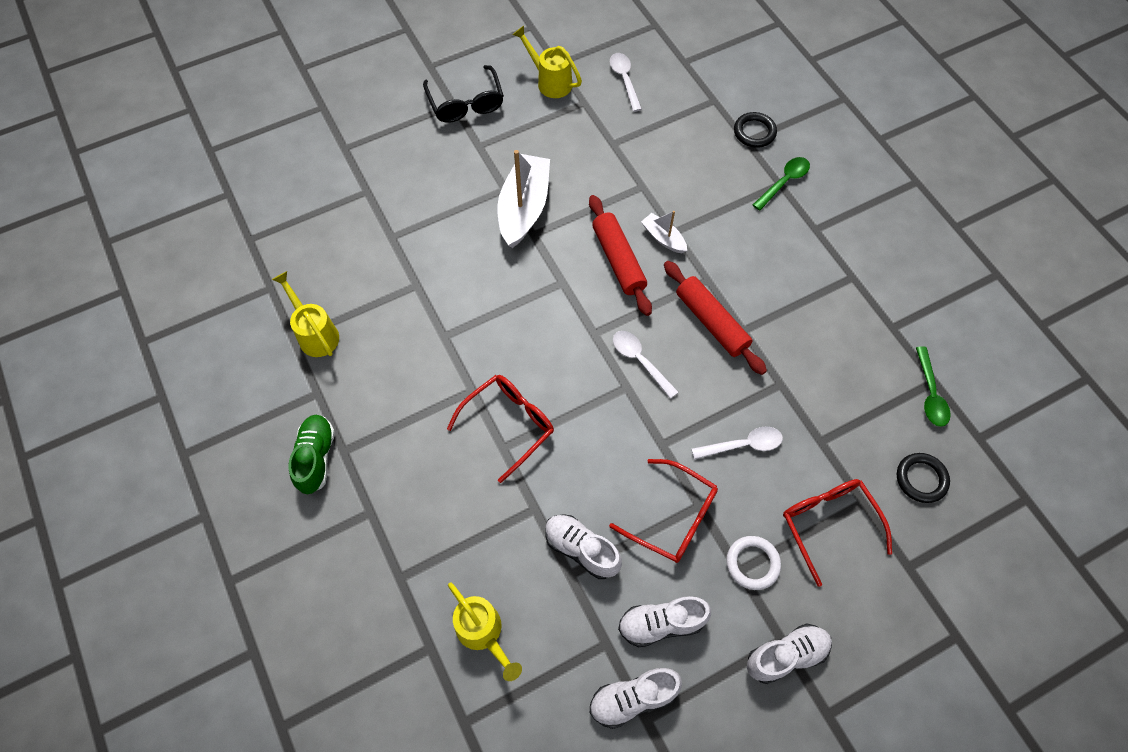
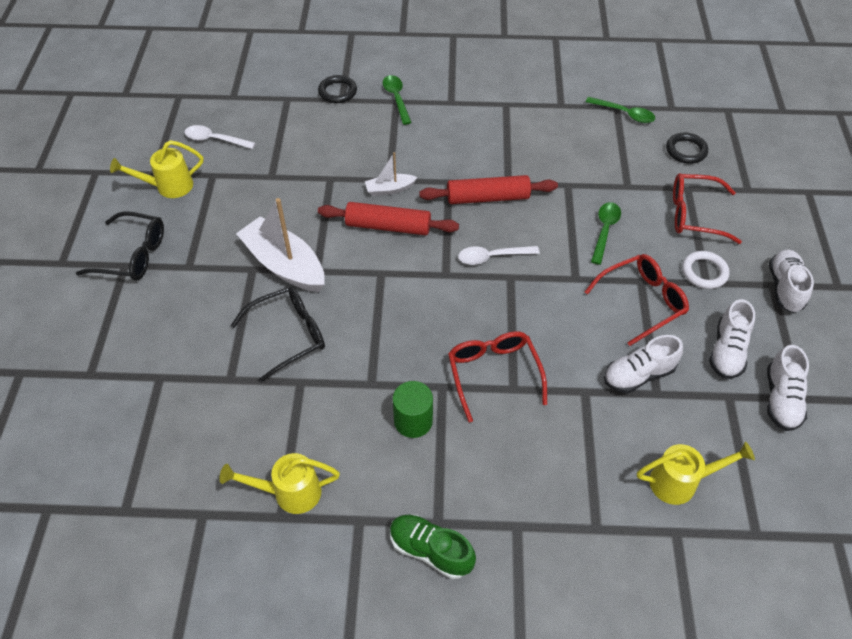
camera: 60 degrees left, 10 degrees down
(425, 385) = (413, 421): none -> green cylinder
(455, 252) = (288, 335): none -> black glasses
(742, 445) = (604, 231): white spoon -> green spoon

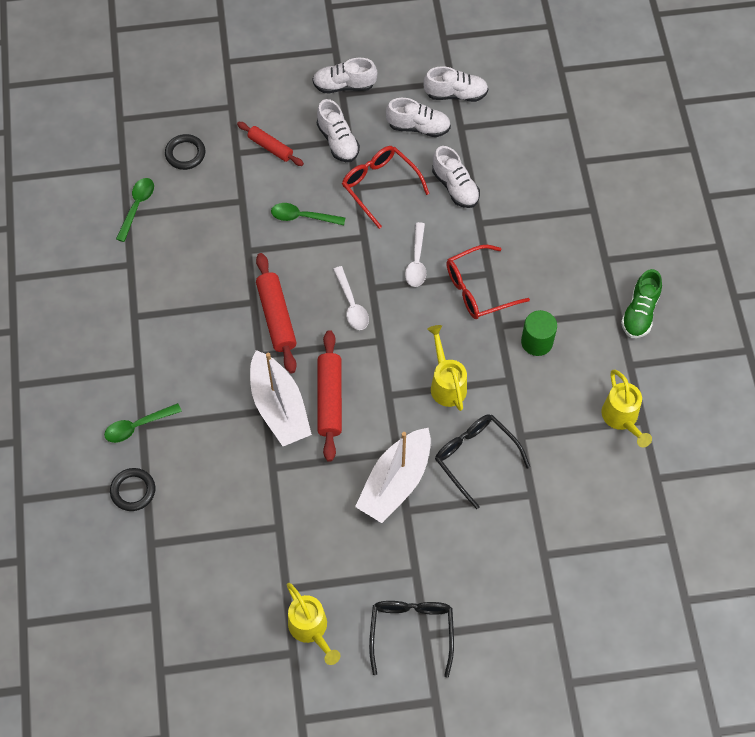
camera: 100 degrees left, 10 degrees up
(215, 140) = (231, 603): white spoon -> white spoon (416, 261)
(390, 189) = (279, 407): white boat -> white boat, size x2.00
(680, 482) = (543, 158): yellow watering can -> yellow watering can (446, 384)
(694, 215) = (270, 147): red glasses -> red rolling pin
(704, 272) = (338, 141): white ring -> white shoe

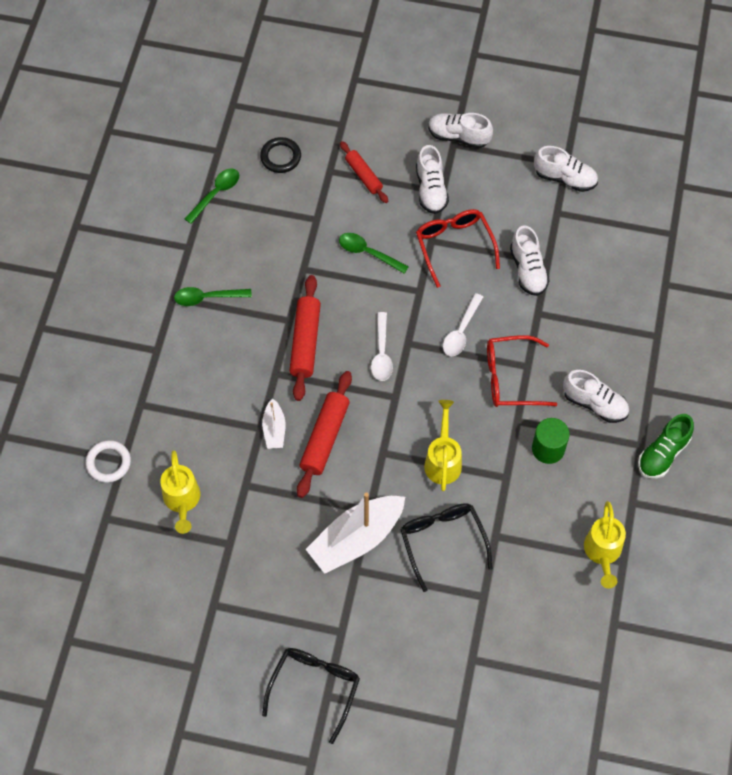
camera: 20 degrees right, 0 degrees up
(133, 491) = (108, 463): black ring -> white ring
(138, 426) = (136, 403): green spoon -> green spoon (207, 298)
(279, 407) = (274, 429): white boat -> white boat, size x0.50
(311, 629) = (221, 651): yellow watering can -> yellow watering can (182, 501)
(418, 127) = (515, 199): white shoe -> white shoe (595, 403)

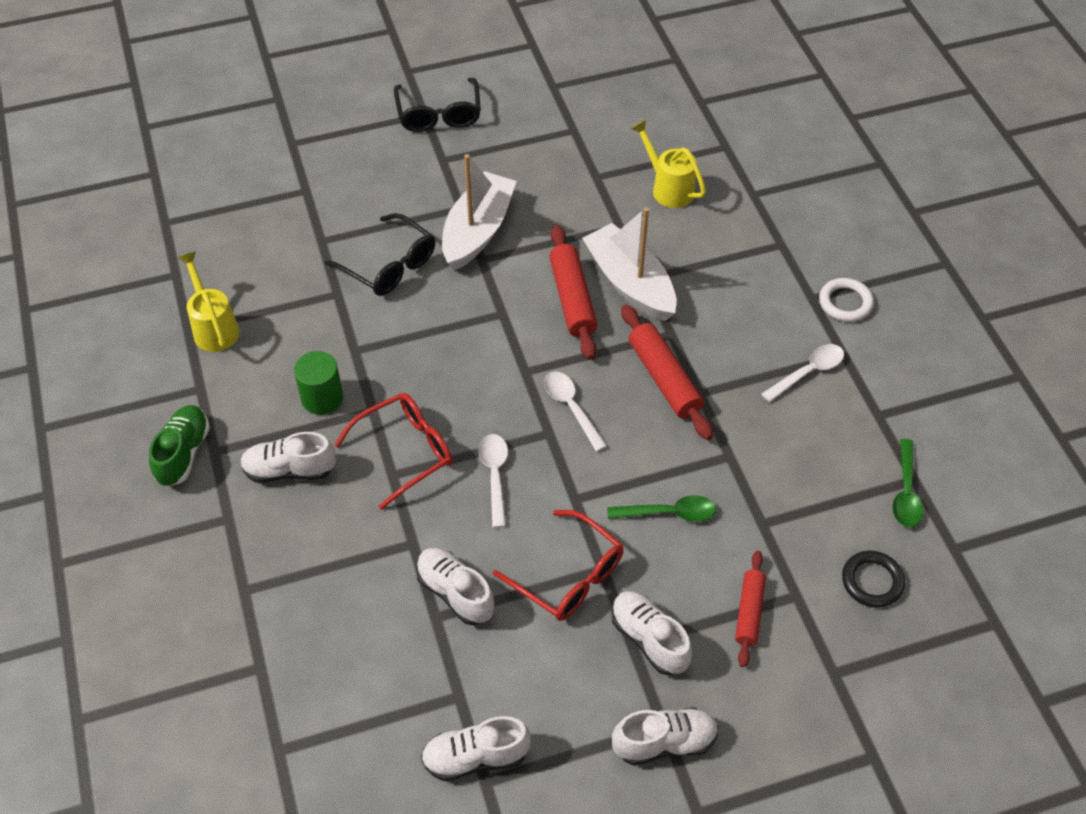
camera: 150 degrees right, 10 degrees down
(108, 463) = (764, 186): white ring -> white ring (845, 303)
(207, 298) = (808, 372): green spoon -> white spoon
(274, 429) = (630, 283): white boat -> white boat, size x2.00
(363, 175) = (749, 612): red rolling pin -> red rolling pin turned 75 degrees clockwise
(443, 460) = (433, 335): yellow watering can -> none

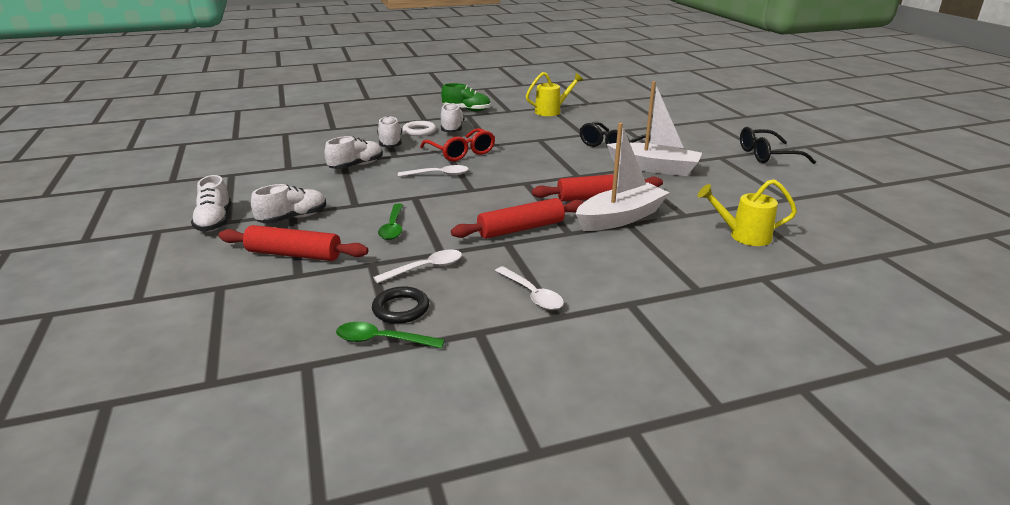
camera: 90 degrees right, 25 degrees down
(322, 398) = (502, 134): green cylinder -> none
(475, 757) = (247, 172): white shoe -> white shoe (390, 143)
(568, 576) = (354, 195): red glasses -> none
(571, 408) = (493, 196): white spoon -> white spoon (425, 268)
(668, 188) = (743, 236): yellow watering can -> yellow watering can turned 135 degrees counterclockwise
(749, 612) = (294, 254): red rolling pin -> red rolling pin, size x1.56
(845, 303) = (628, 323): white ring -> white ring (419, 131)
(872, 581) = (293, 312): black ring -> black ring (401, 309)

